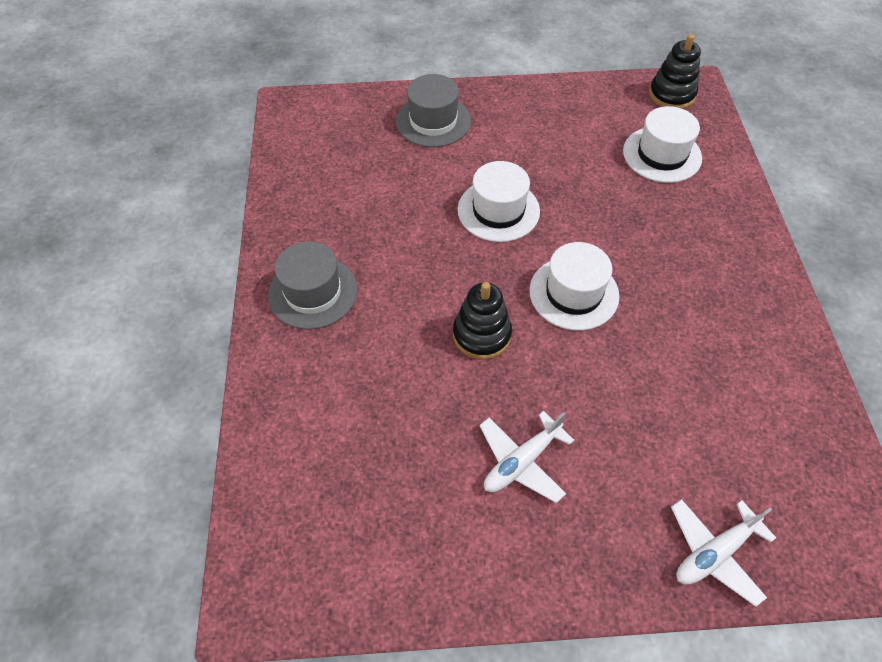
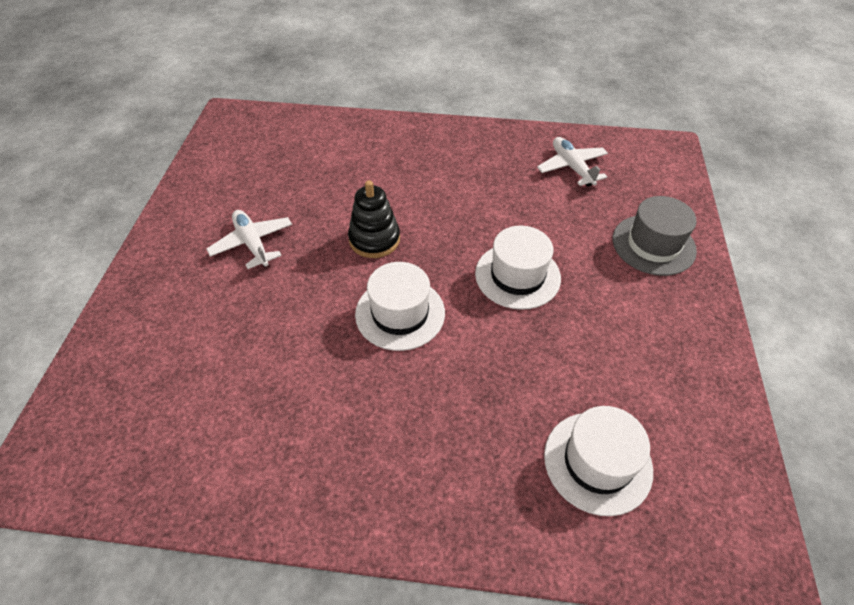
camera: 100 degrees right, 5 degrees down
(313, 292) = (445, 150): grey hat -> none
(671, 95) = (731, 520): black stacking toy -> none
(714, 553) = (117, 346): white plane -> white plane (572, 167)

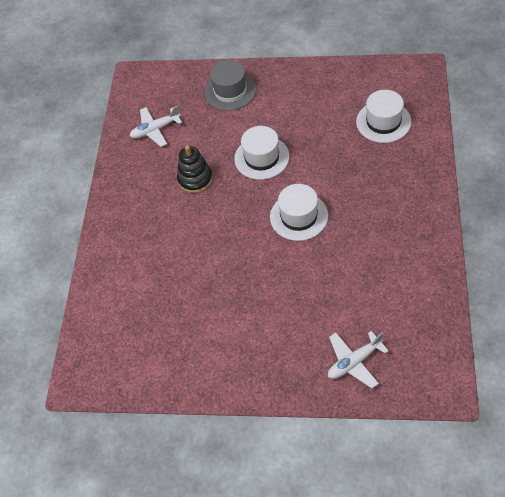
camera: 85 degrees left, 5 degrees up
(252, 243) = (243, 318): white plane -> white plane (354, 362)
(374, 239) = (234, 240): black stacking toy -> black stacking toy (195, 179)

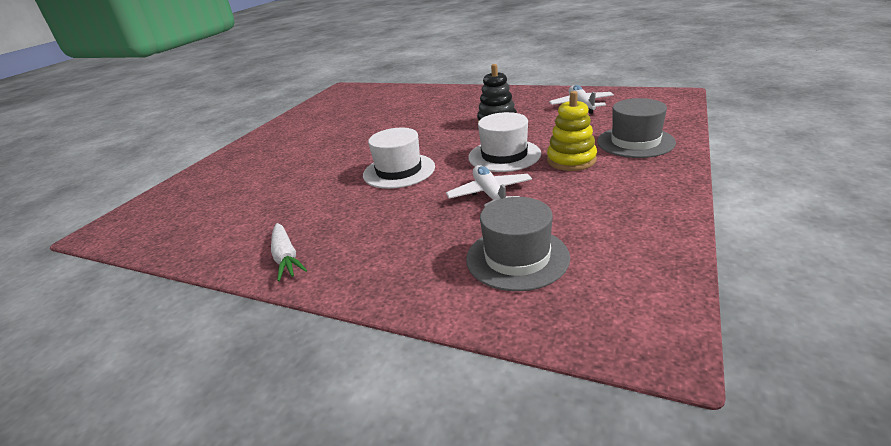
camera: 105 degrees right, 25 degrees down
(264, 119) = (571, 160): none -> yellow stacking toy
(354, 362) = (206, 184): white plane -> white plane (490, 194)
(383, 122) = (517, 258): white hat -> grey hat
(424, 229) = (286, 257): none -> white carrot

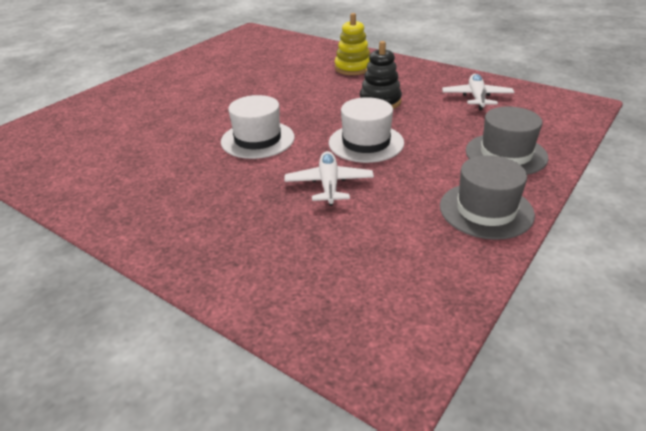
camera: 10 degrees right, 5 degrees up
(286, 257) = (117, 211): white carrot -> none
(517, 258) = (318, 258): grey hat -> grey hat (486, 210)
(571, 160) = (428, 162): yellow stacking toy -> yellow stacking toy (353, 68)

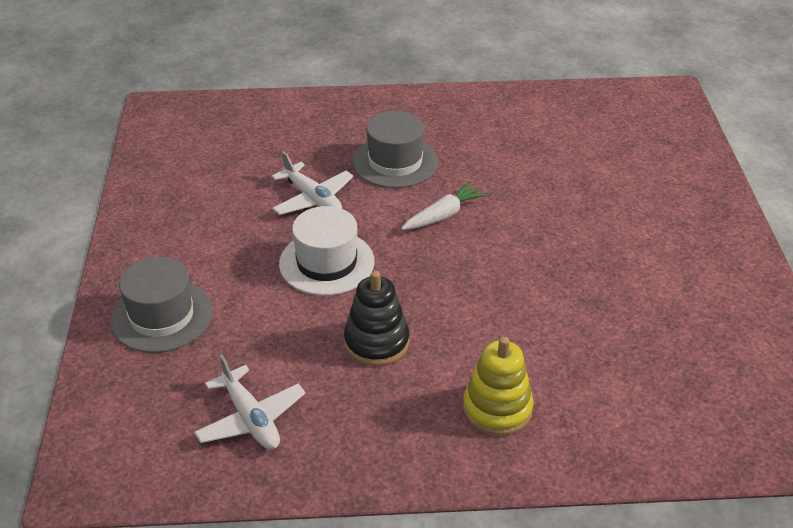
camera: 140 degrees right, 5 degrees up
(257, 139) = (443, 215): white hat -> white carrot
(486, 210) = (152, 234): grey hat -> grey hat (395, 162)

